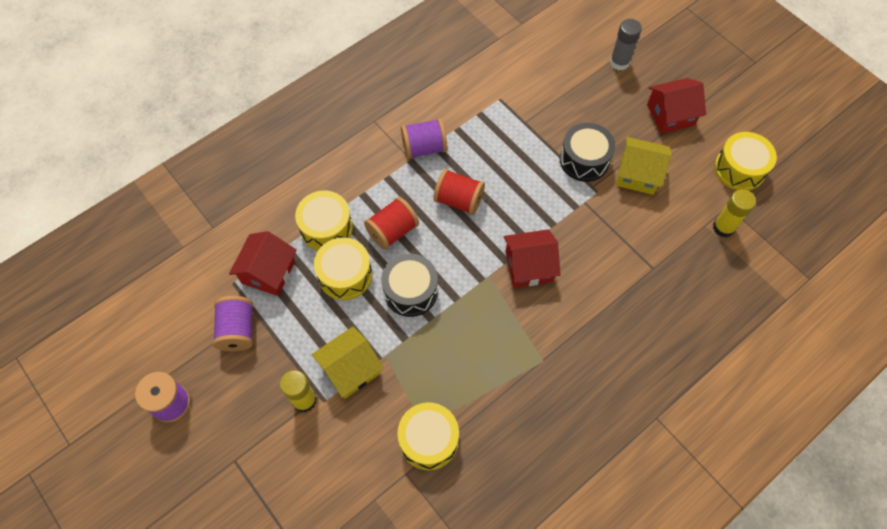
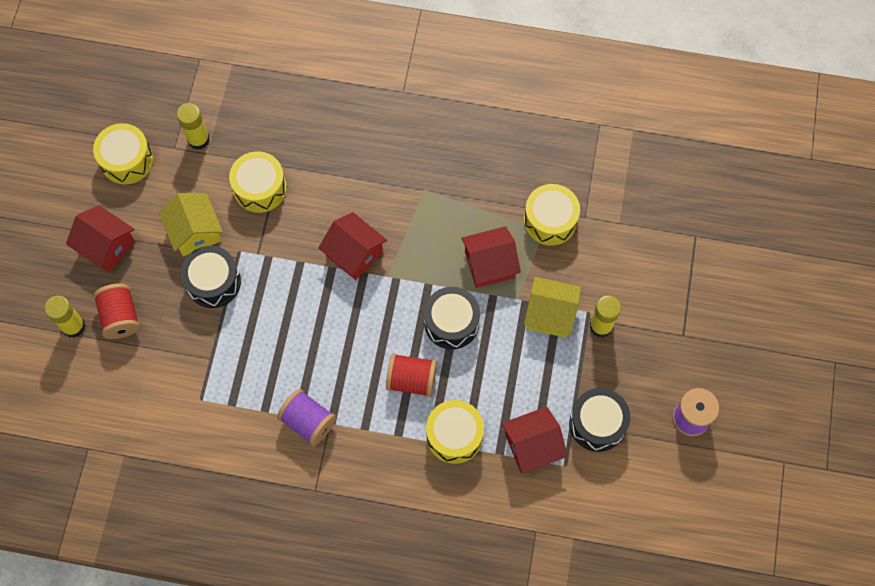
camera: 130 degrees left, 5 degrees up
(237, 330) = (597, 423): purple spool -> black drum
(345, 275) = (481, 383): yellow drum -> yellow drum (260, 188)
(433, 358) = (489, 264): none -> red house
(458, 200) = (338, 351): red spool -> red spool (120, 317)
(619, 62) = (73, 326): grey glue stick -> yellow glue stick

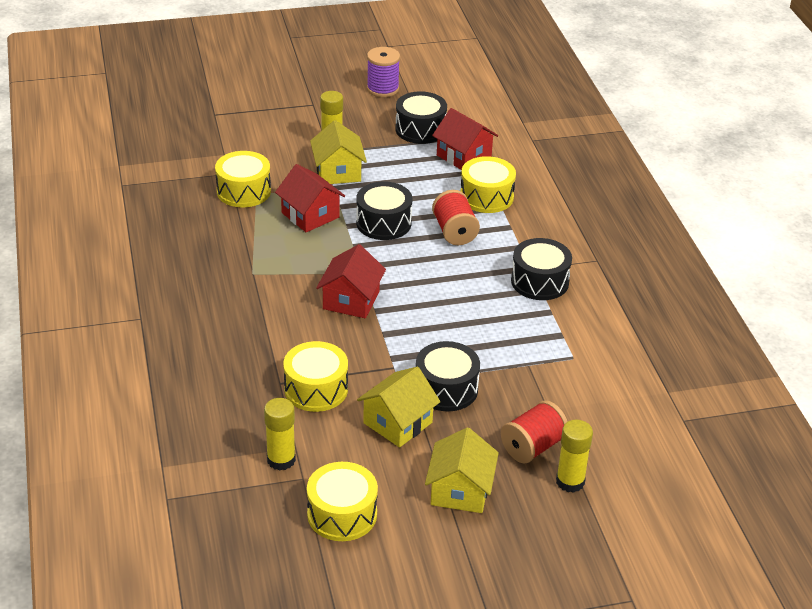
camera: 115 degrees left, 30 degrees down
(106, 246) = (460, 490): red house -> yellow house
(308, 422) = (539, 281): purple spool -> black drum

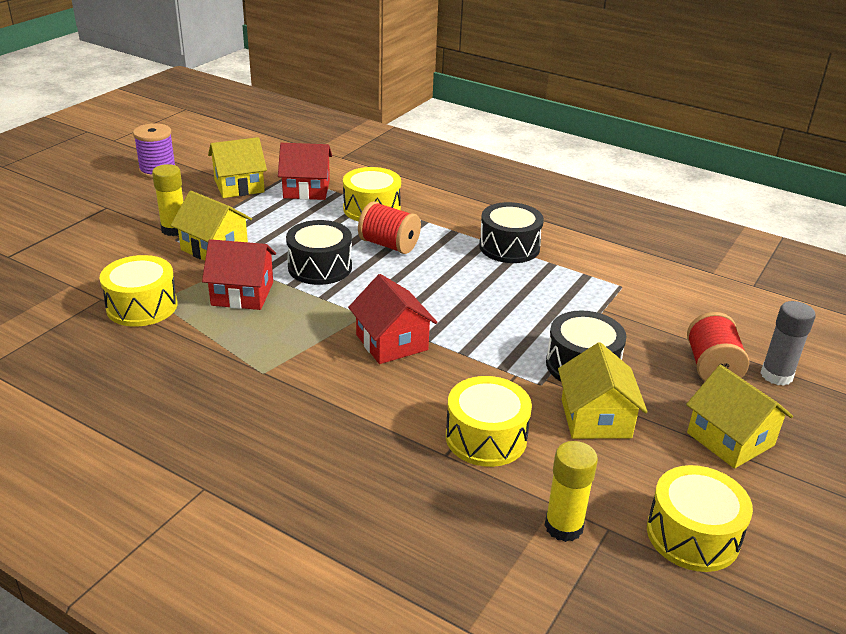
camera: 45 degrees left, 5 degrees down
(420, 129) = (239, 186): black drum -> yellow house
(570, 481) = (776, 375): yellow glue stick -> grey glue stick

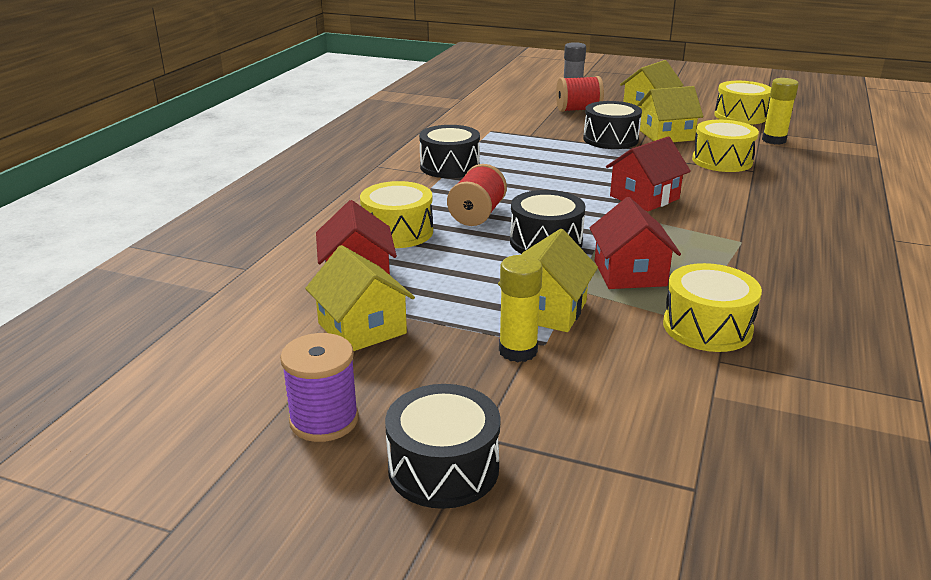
camera: 100 degrees left, 5 degrees down
(93, 195) = (443, 468): none -> black drum

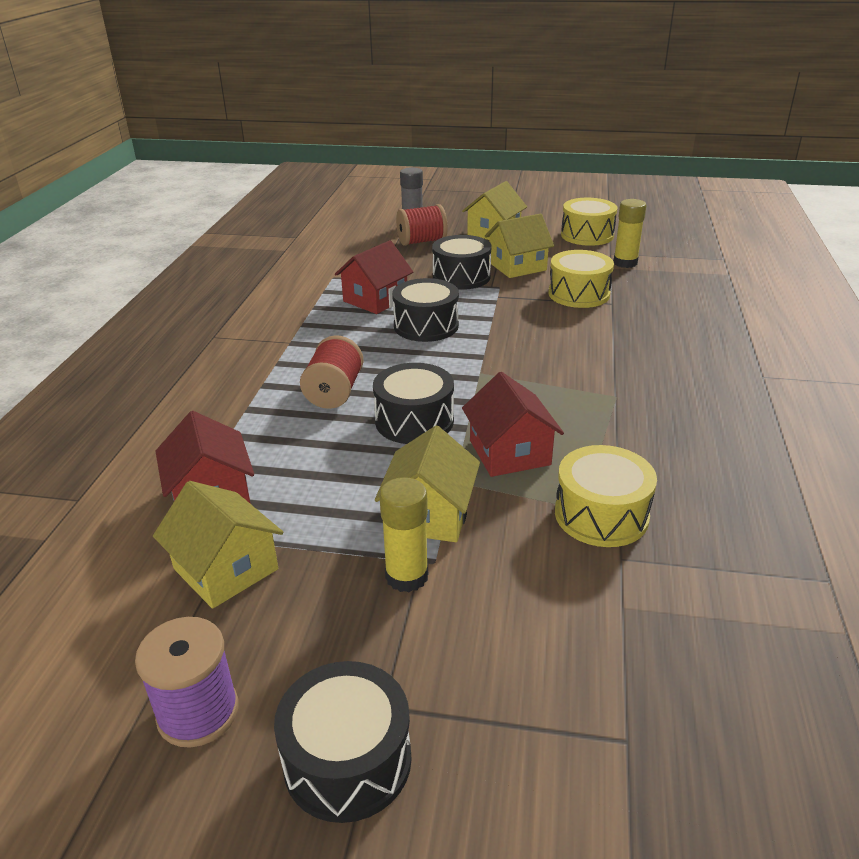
camera: 10 degrees left, 5 degrees up
(397, 232) = (249, 426): yellow drum -> none
(449, 167) = (295, 330): black drum -> black drum (426, 326)
(644, 197) = (508, 349): red house -> red house (375, 300)

